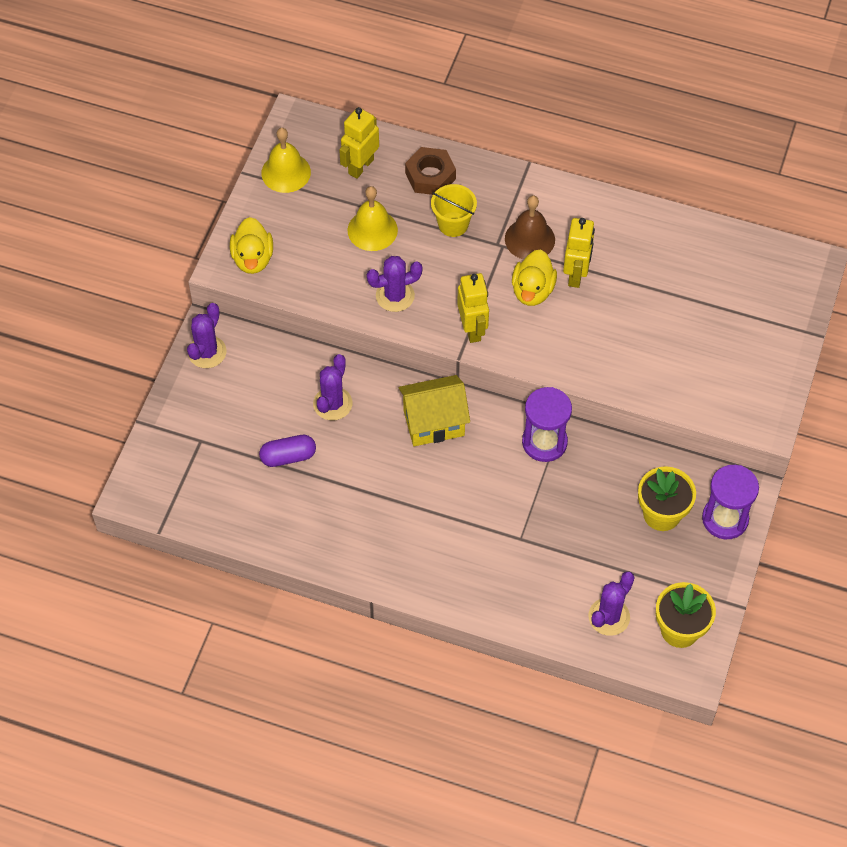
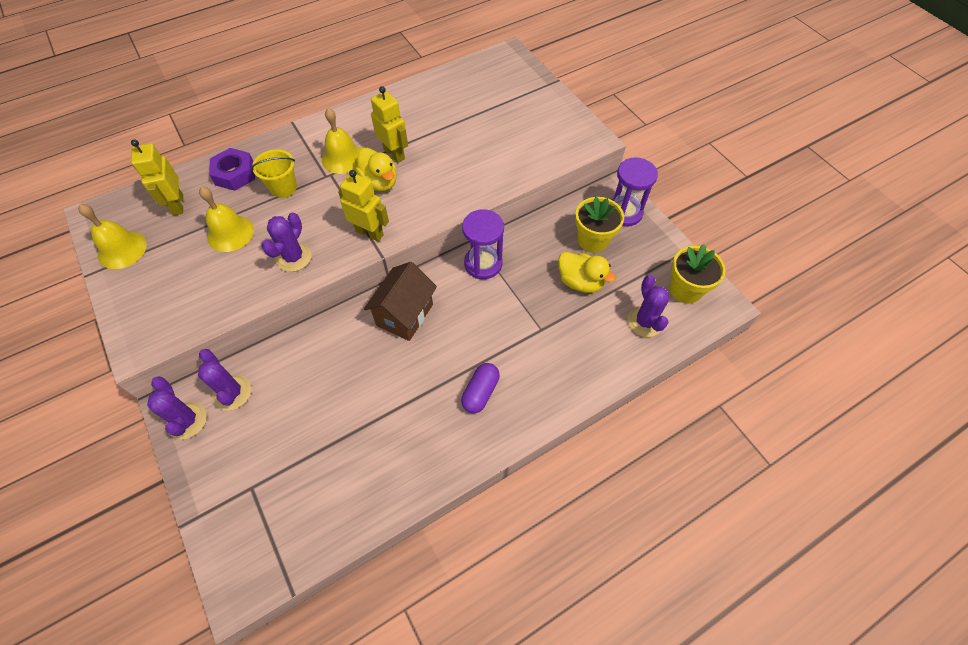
camera: 50 degrees left, 0 degrees up
(253, 259) = (156, 322): yellow duck -> yellow duck (580, 282)
(288, 457) = (332, 431): purple capsule -> purple capsule (480, 392)
(332, 404) = (323, 366): purple cactus -> purple cactus (232, 393)
(430, 176) = (235, 174): brown nut -> purple nut
(433, 423) = (404, 315): yellow house -> brown house
(529, 239) = (342, 158): brown bell -> yellow bell

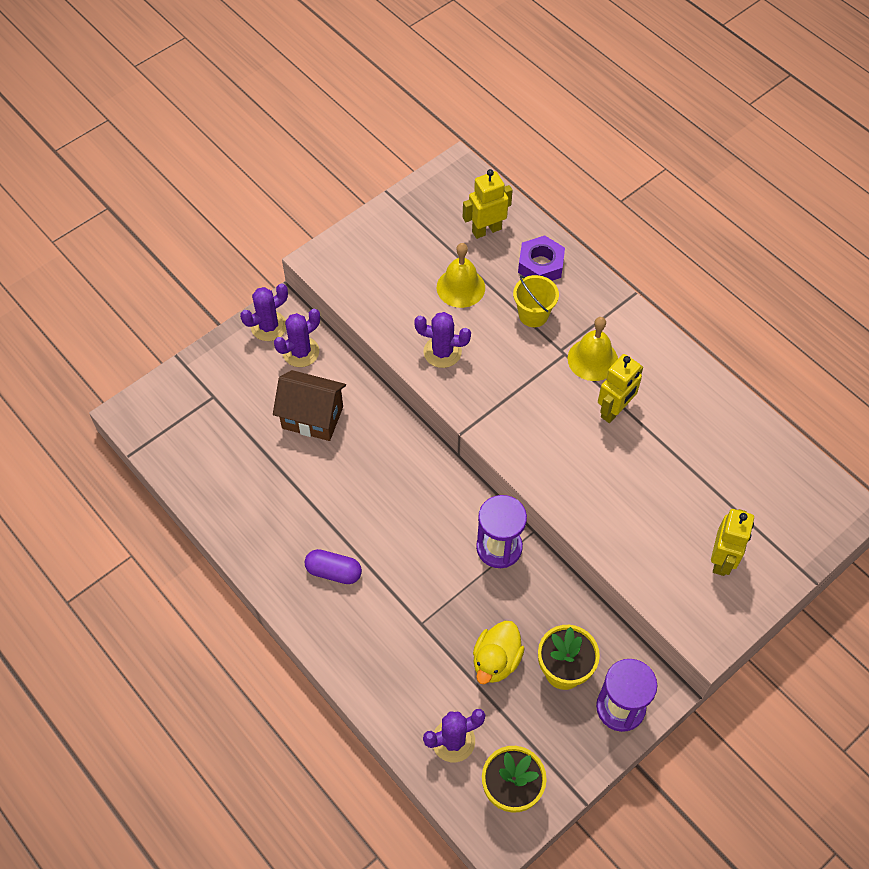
camera: 80 degrees right, 0 degrees up
(122, 249) = (421, 207): yellow bell -> none
(369, 233) = (490, 413): yellow robot -> yellow robot (722, 560)
(379, 182) = (565, 406): yellow duck -> none
(404, 315) = (414, 480): brown house -> brown house (312, 417)

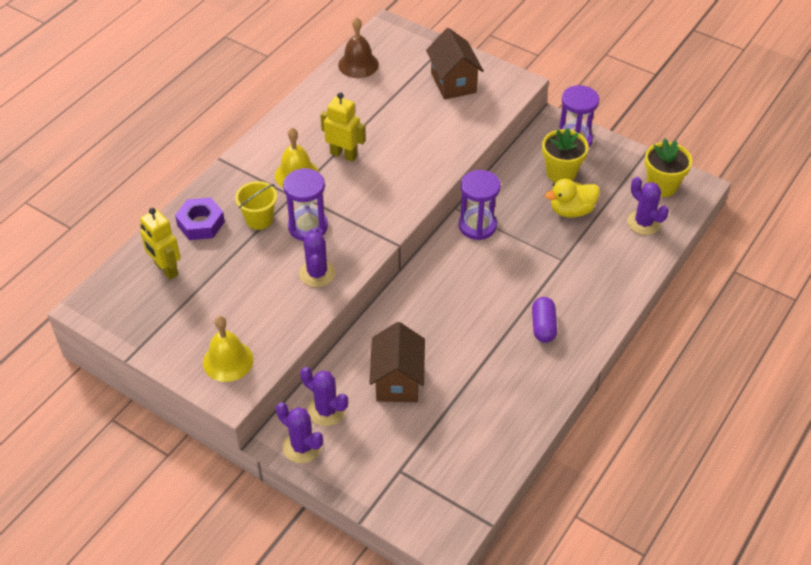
camera: 105 degrees left, 10 degrees down
(460, 287) = (240, 275): yellow bell -> yellow bell (228, 361)
(496, 661) = (571, 210): yellow duck -> yellow duck turned 150 degrees clockwise
(510, 356) = (308, 227): none -> purple hourglass
(722, 560) = (453, 83): yellow robot -> brown house
(776, 459) = (358, 64): none -> brown bell

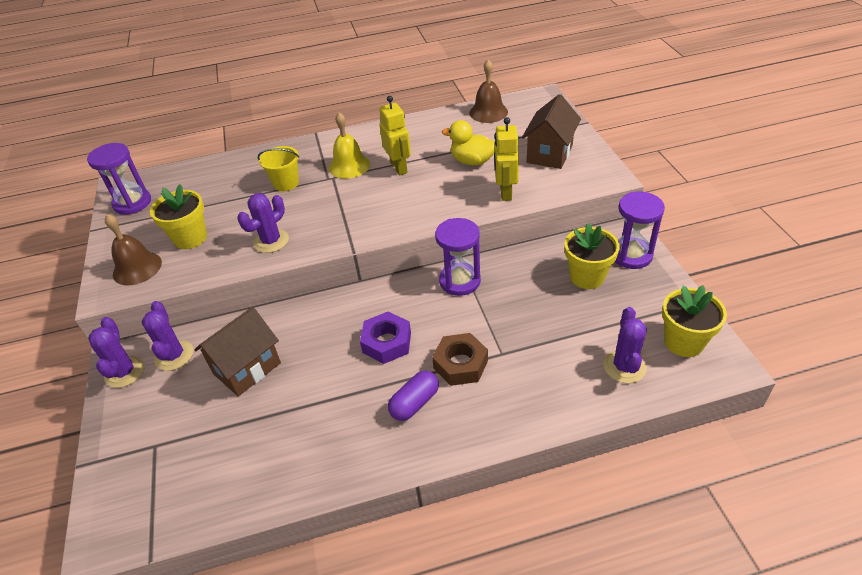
camera: 45 degrees right, 5 degrees down
(166, 269) = (190, 186): yellow robot -> yellow robot (505, 192)
(201, 223) = (249, 168): purple nut -> purple nut (387, 342)
(228, 361) = (137, 268): yellow bell -> brown bell
(239, 311) = (190, 238): none -> yellow flower pot
(308, 227) = (309, 205): purple hourglass -> purple hourglass (132, 203)
(544, 283) = (460, 364): none -> brown nut
(571, 210) = (560, 314): yellow duck -> yellow duck (472, 161)

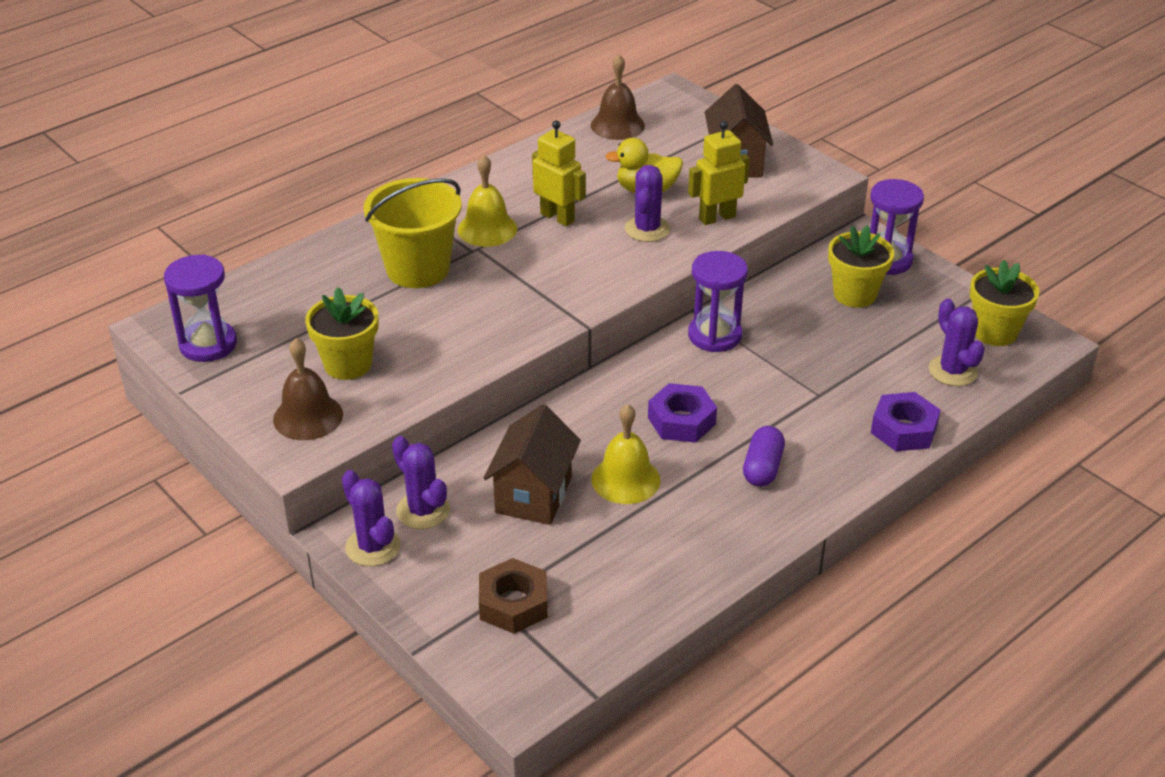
camera: 30 degrees left, 5 degrees down
(271, 241) = (467, 340): purple cactus -> purple cactus (647, 229)
(286, 183) = (418, 269): yellow bucket -> yellow bucket, size x1.70
(314, 377) = (625, 479): none -> yellow bell
(460, 364) = (783, 417): brown nut -> brown nut (513, 603)
(505, 192) = (717, 218): yellow robot -> yellow robot turned 90 degrees clockwise
(548, 407) = (903, 429): none -> purple nut

